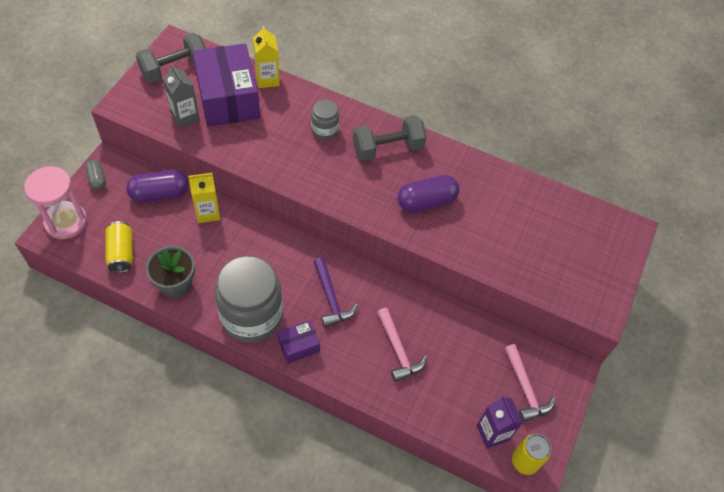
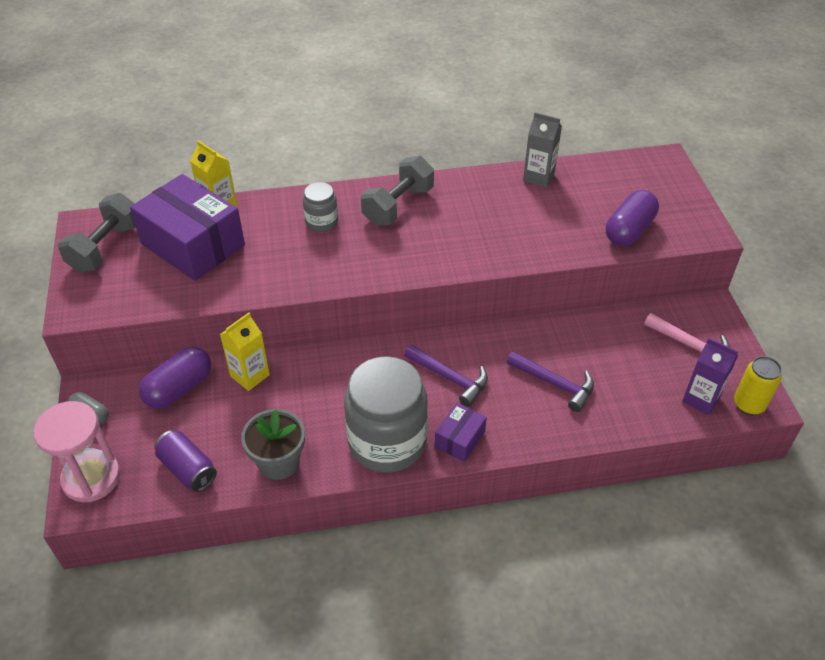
camera: 30 degrees left, 10 degrees down
(121, 253) = (188, 469): yellow can -> purple can
(185, 117) = (161, 284): grey carton -> grey carton (538, 177)
(398, 350) = (555, 384): pink hammer -> purple hammer
(426, 202) = (477, 230): purple capsule -> purple capsule (629, 230)

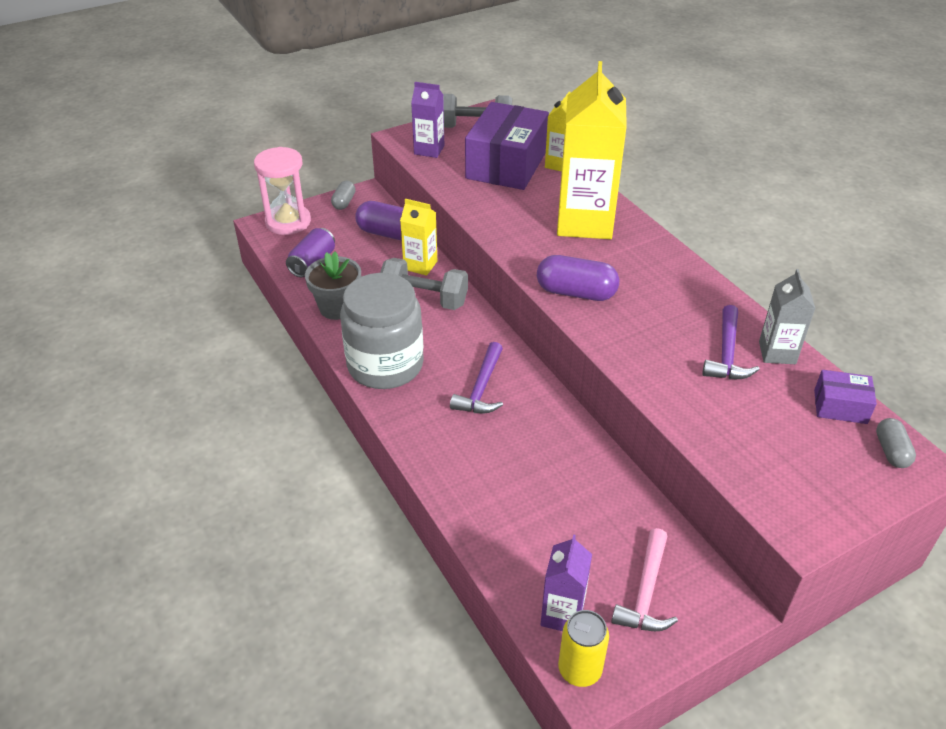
camera: 70 degrees right, 5 degrees down
(119, 294) = (429, 150): none -> purple carton
(321, 221) = (584, 222): grey jar -> yellow carton
(398, 206) = (643, 262): grey dumbbell -> grey dumbbell (424, 299)
(460, 439) = (409, 413): purple box -> purple box (840, 406)
(555, 384) = (516, 471): purple hammer -> purple hammer (727, 354)
(629, 230) = (744, 449): purple capsule -> purple capsule (576, 292)
(650, 166) = (891, 451): none -> grey capsule

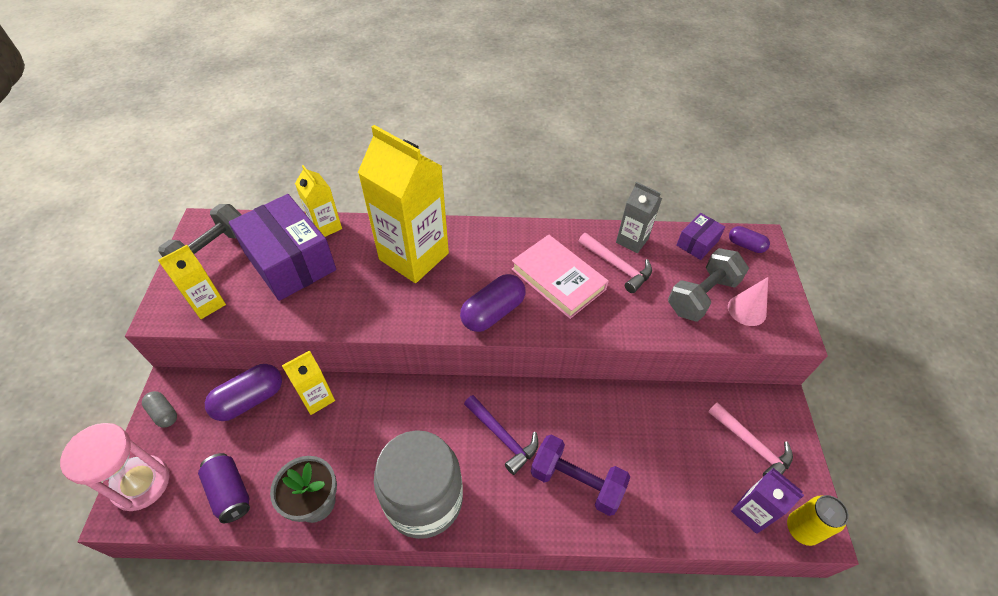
camera: 60 degrees left, 10 degrees up
(424, 299) = (364, 420): grey dumbbell -> grey dumbbell (702, 296)
(429, 150) = (207, 304): purple carton -> yellow carton
(480, 457) = (576, 482): none -> purple dumbbell
(661, 318) = (558, 279): none -> pink book
(727, 354) = (617, 266): purple hammer -> pink hammer
(787, 479) = (747, 310): none -> pink cone
(891, 451) = (745, 245): grey capsule -> purple capsule

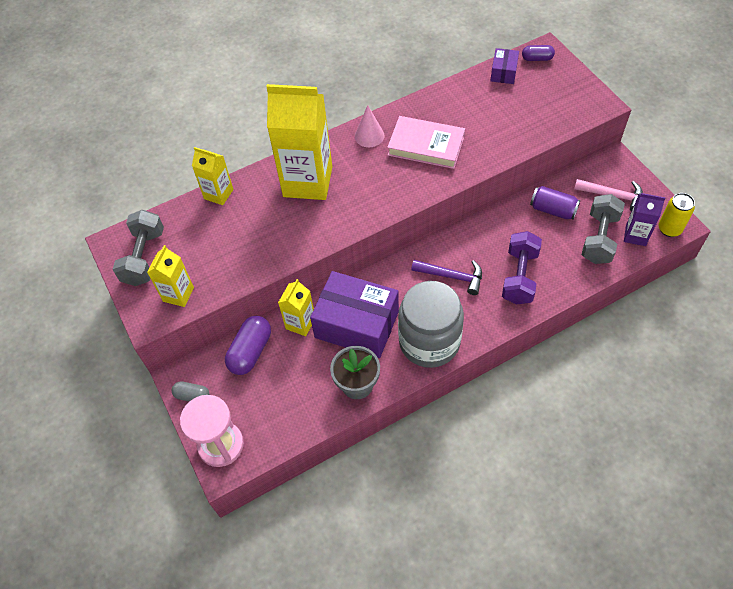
camera: 25 degrees left, 5 degrees up
(230, 492) = (291, 413): purple can -> purple can (553, 210)
(290, 261) = (214, 233): purple box -> purple box (357, 324)
(493, 312) = (398, 191): purple capsule -> none
(576, 482) = (519, 277): purple dumbbell -> purple dumbbell turned 75 degrees counterclockwise
(617, 266) = (460, 116): pink hammer -> none
(632, 240) = (457, 92): grey carton -> none
(702, 296) = (530, 109): grey dumbbell -> grey dumbbell (599, 238)
(747, 310) = (565, 104): pink cone -> pink cone (369, 136)

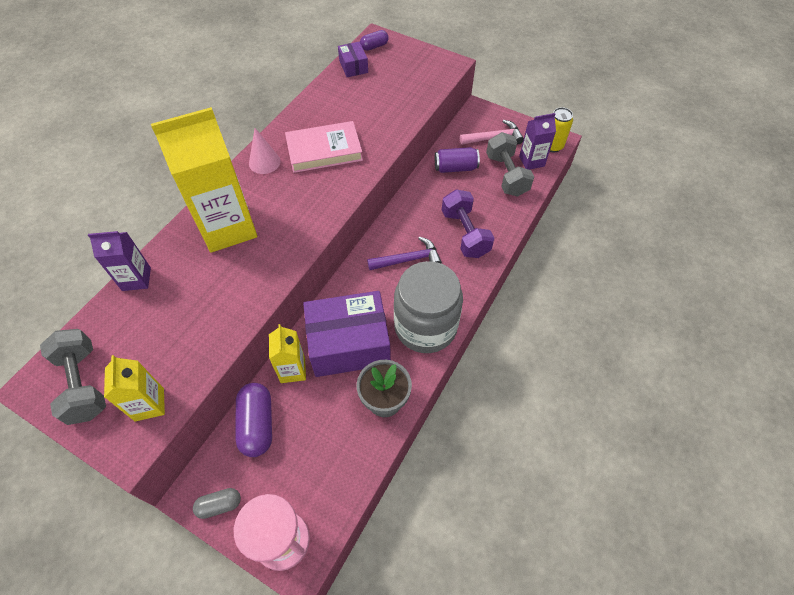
camera: 35 degrees left, 0 degrees up
(218, 194) = (136, 279): yellow carton -> purple carton

